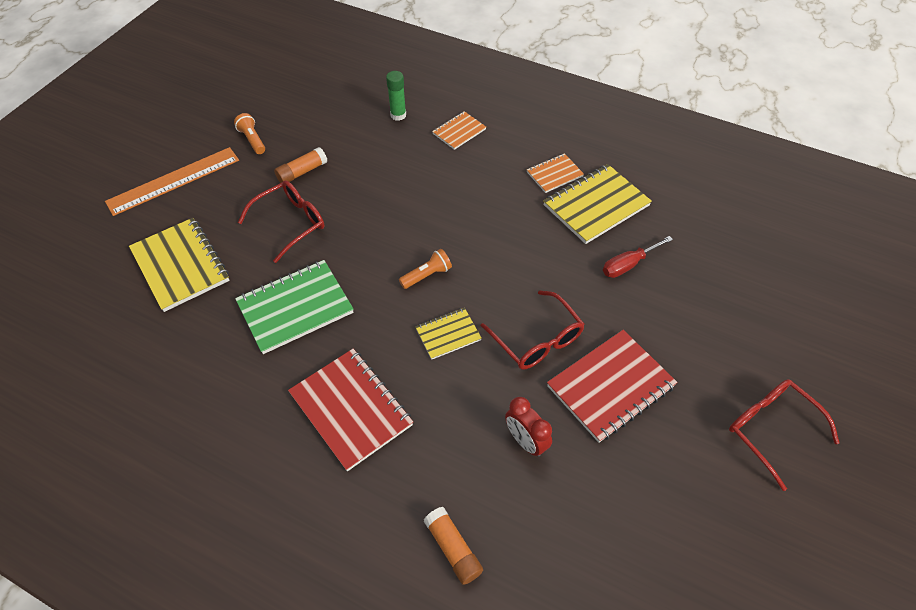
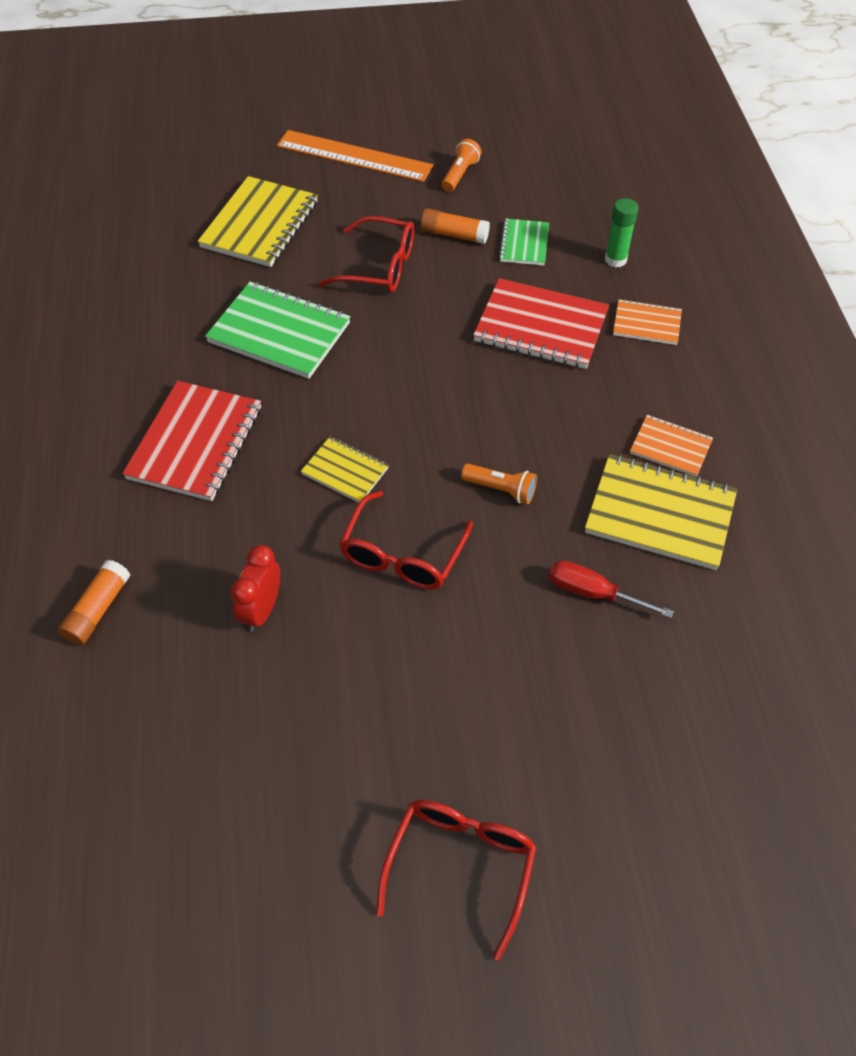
camera: 55 degrees right, 0 degrees up
(344, 145) = (524, 244): none -> green notebook
(427, 275) = (408, 411): orange flashlight -> orange flashlight (501, 489)
(610, 386) = (393, 658): red notebook -> red notebook (541, 327)

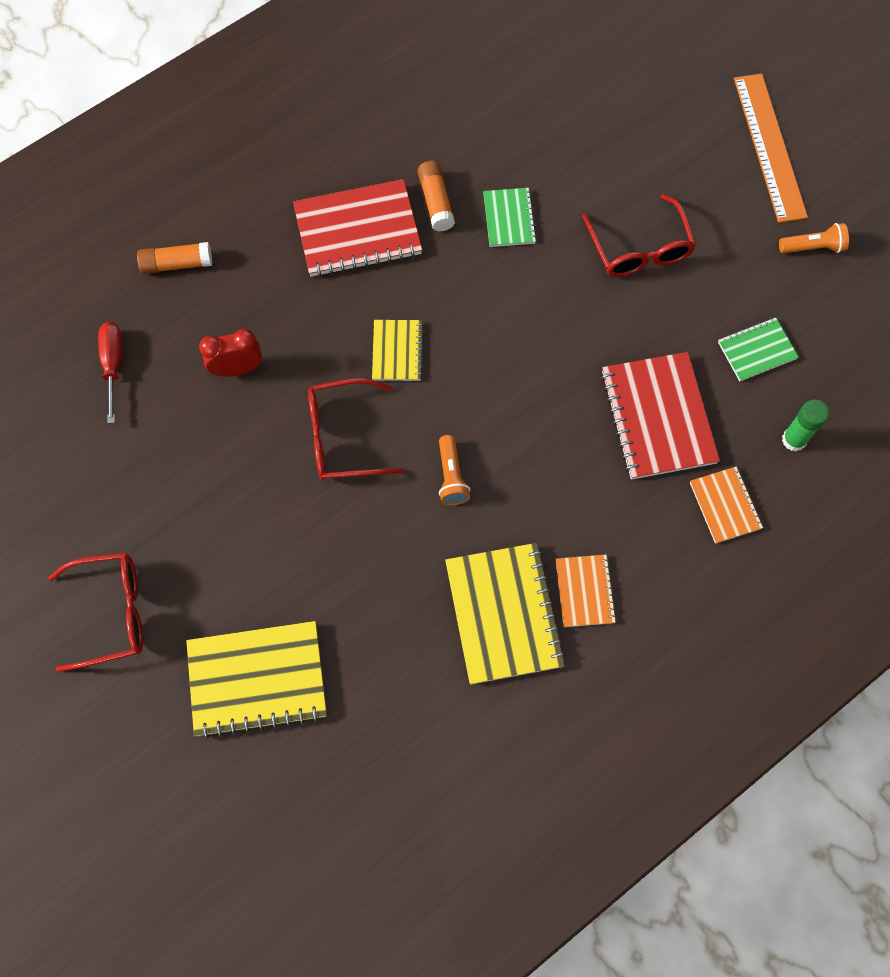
camera: 60 degrees right, 15 degrees up
(260, 225) = (623, 128): yellow notebook -> yellow notebook (257, 680)
(279, 333) = (509, 219): green notebook -> green notebook, size x0.55
(454, 235) = (725, 286): orange glue stick -> orange glue stick (436, 202)
(594, 593) = (390, 597): red screwdriver -> red screwdriver (113, 365)

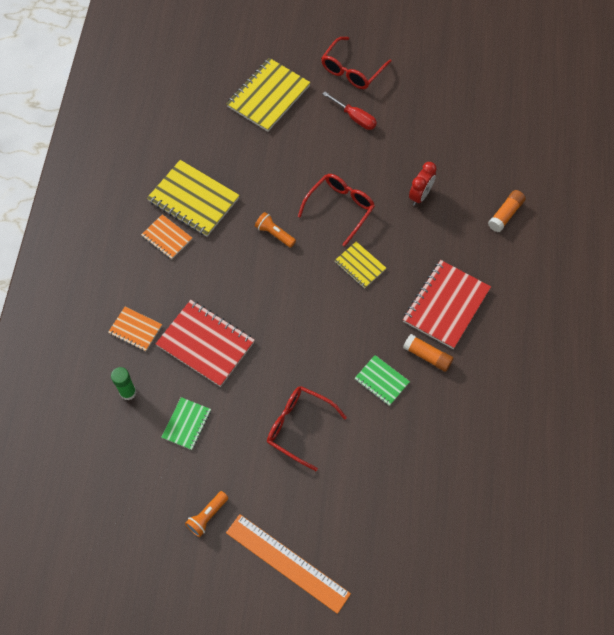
camera: 135 degrees right, 5 degrees down
(113, 365) = (473, 151): red screwdriver -> red screwdriver (354, 117)

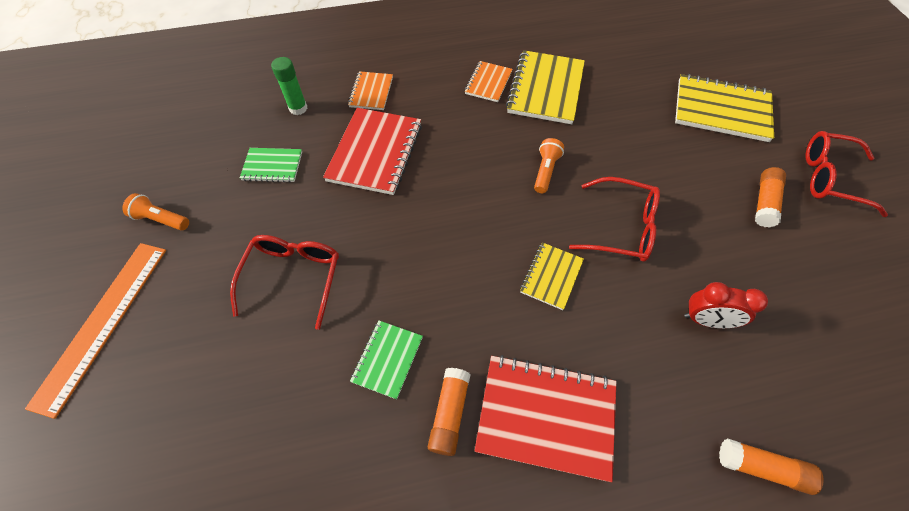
camera: 70 degrees right, 5 degrees down
(354, 117) = (764, 202): red screwdriver -> orange glue stick

